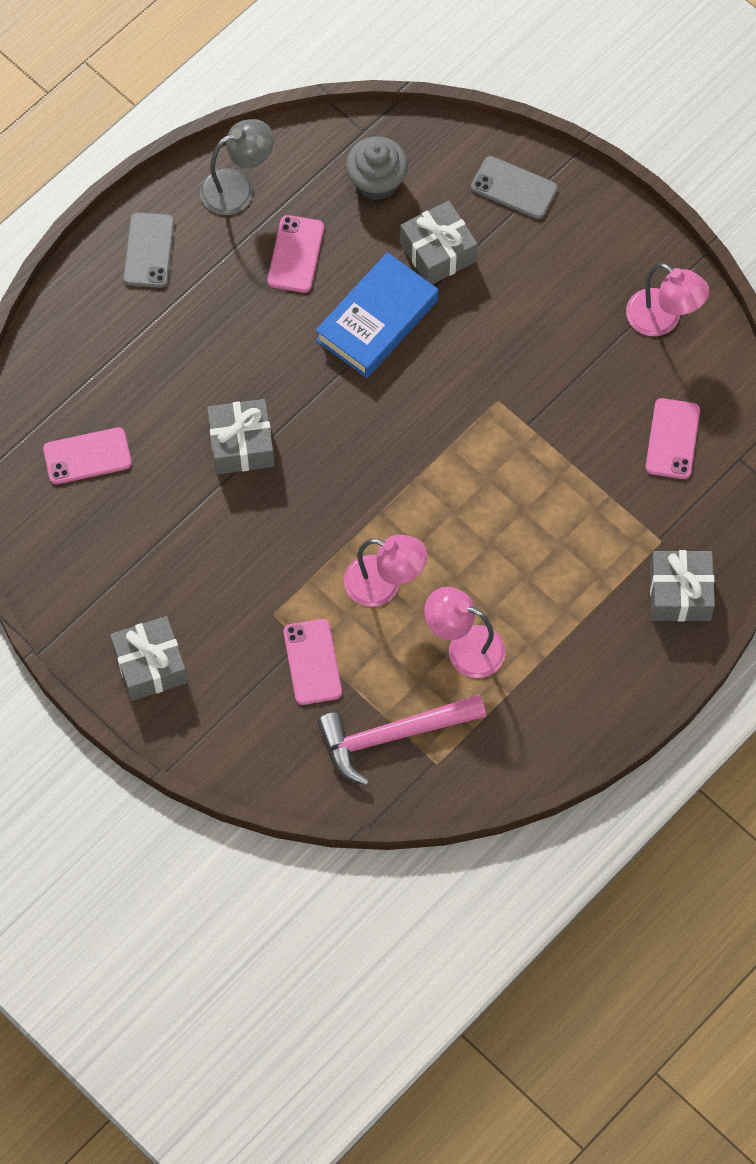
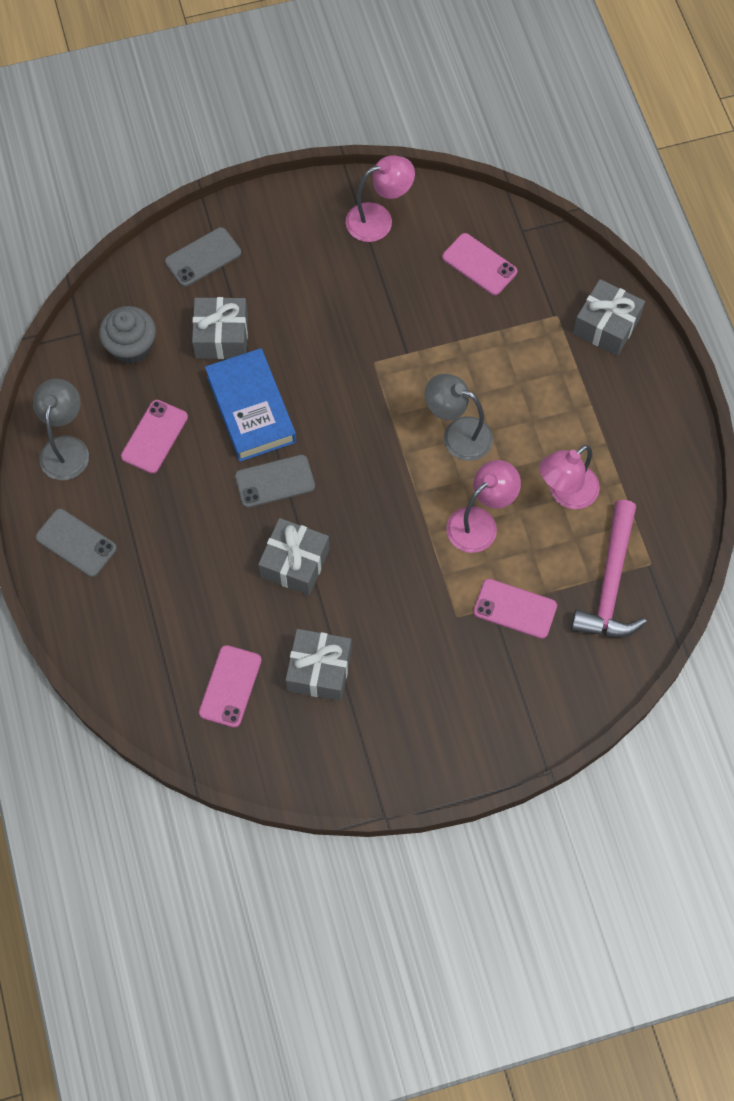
camera: 60 degrees left, 0 degrees up
(150, 665) = (447, 733): grey gift -> grey gift (319, 670)
(295, 254) = (154, 437): pink phone -> pink phone turned 75 degrees clockwise
(314, 382) = (275, 481): none -> grey phone
(467, 516) = (457, 434): none -> grey lamp

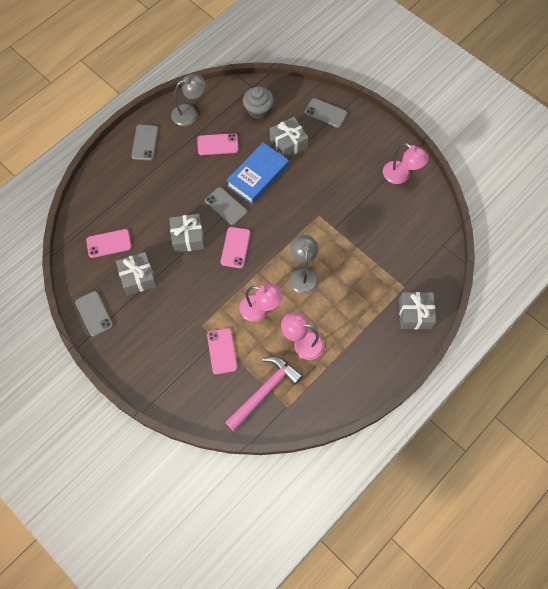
camera: 60 degrees right, 0 degrees up
(342, 766) = (94, 313): none -> grey phone
(479, 264) = (408, 235): pink phone -> pink phone (235, 247)
(610, 583) = (264, 391): pink hammer -> pink hammer turned 150 degrees clockwise

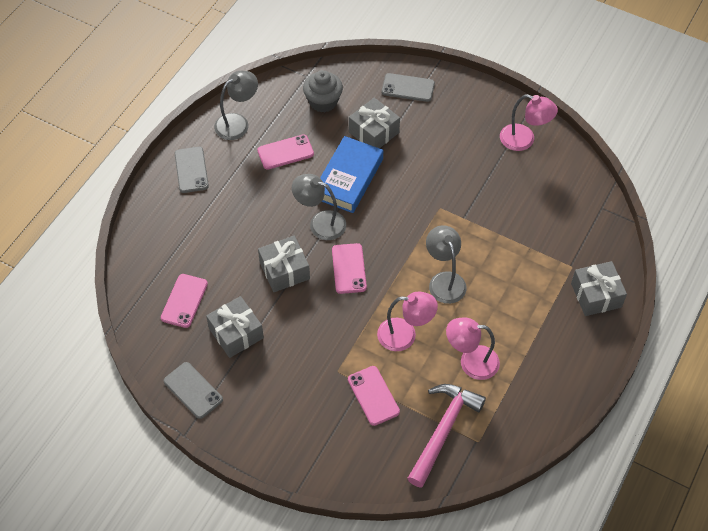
camera: 15 degrees left, 10 degrees down
(109, 243) = (184, 301): pink phone -> pink phone turned 45 degrees counterclockwise
(226, 206) = (320, 223): grey phone -> grey lamp

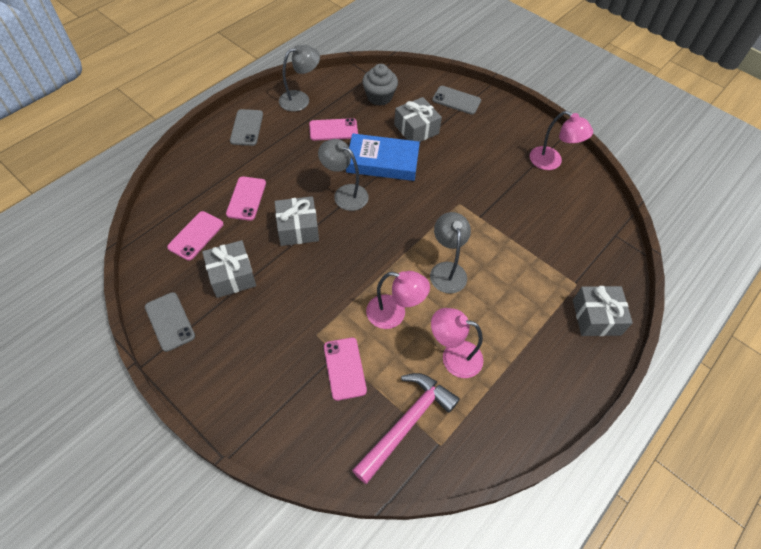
camera: 10 degrees right, 0 degrees up
(349, 178) = (382, 162): blue book -> blue book turned 60 degrees clockwise
(349, 268) = (358, 239): pink phone -> pink phone (246, 198)

